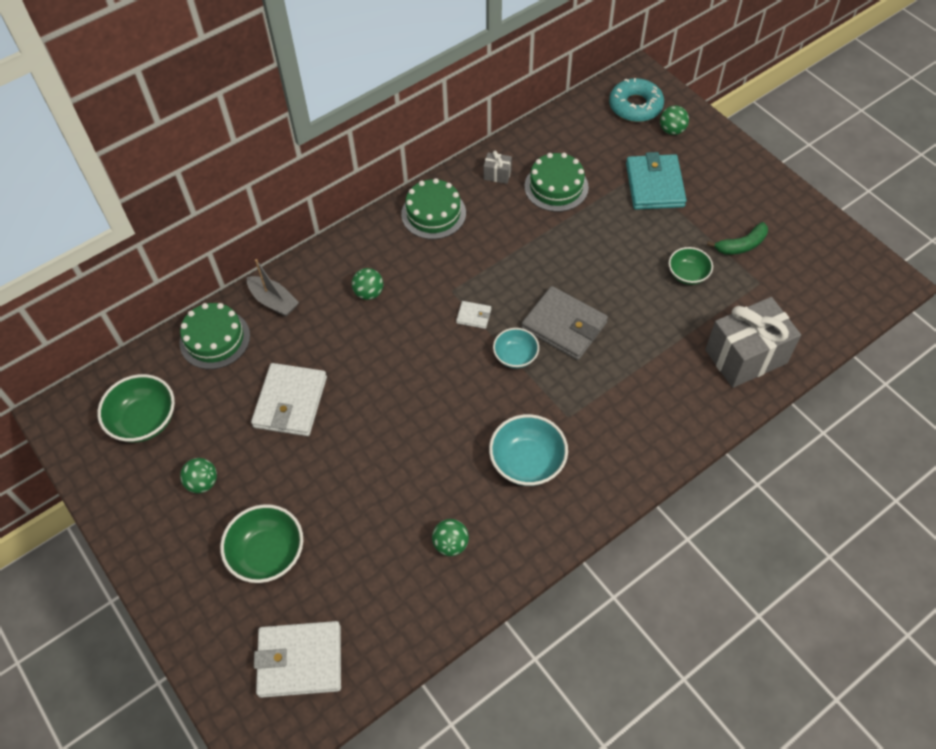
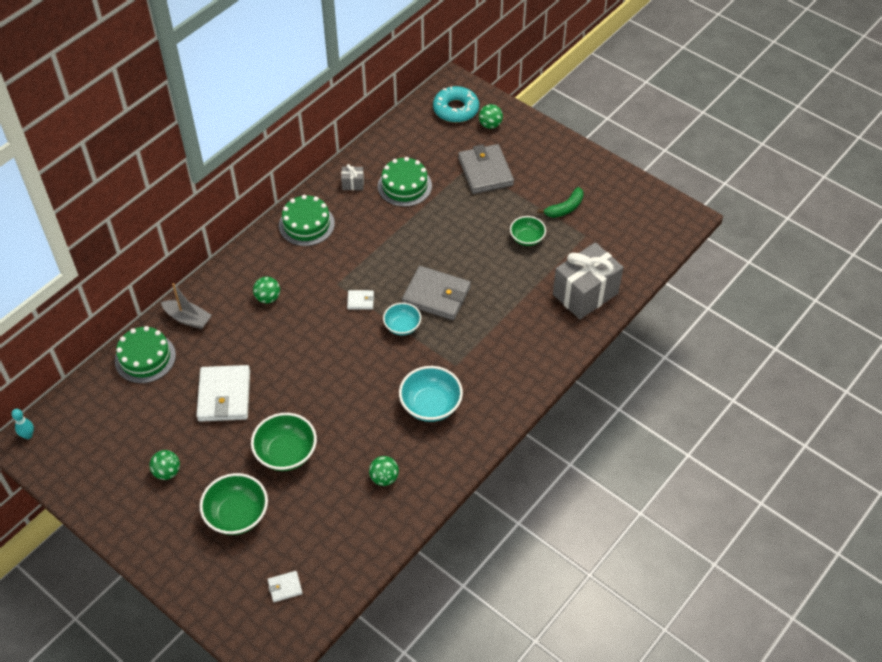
camera: 15 degrees left, 5 degrees down
(64, 406) = (28, 435): none -> turquoise bowling pin
(144, 420) = (103, 433): green bowl -> green bowl (286, 453)
(300, 660) = (285, 587): white wallet -> white wallet, size x0.46
(654, 185) = (485, 172): turquoise wallet -> grey wallet

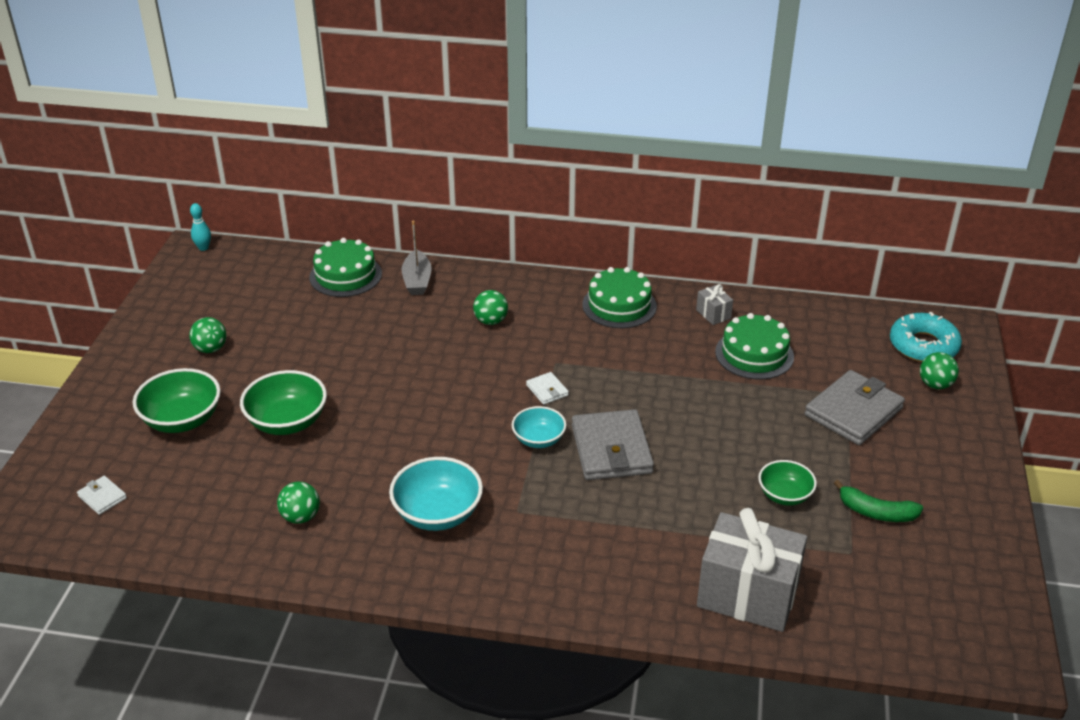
camera: 60 degrees right, 15 degrees down
(224, 396) = (334, 346): white wallet -> none

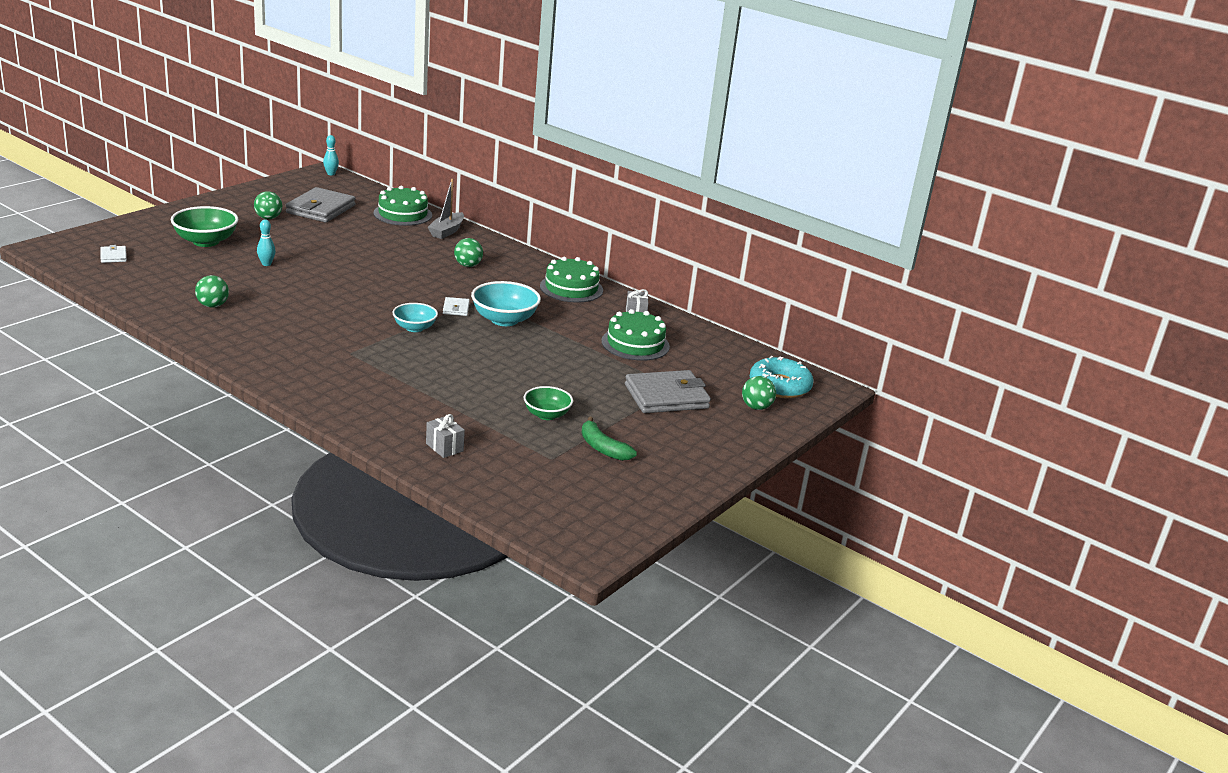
camera: 25 degrees right, 10 degrees down
(287, 422) = (266, 264): green bowl -> turquoise bowling pin
(437, 514) = (297, 335): turquoise bowl -> turquoise bowl (504, 320)
(611, 449) = (457, 350): grey wallet -> grey wallet (320, 209)
(747, 595) = (444, 447): grey gift -> grey gift, size x0.43

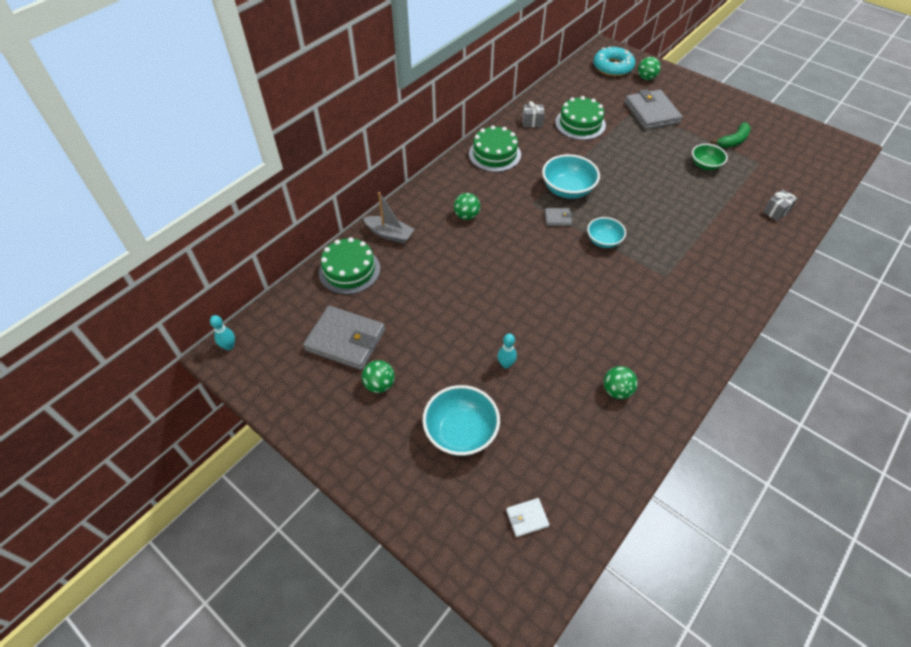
camera: 85 degrees left, 25 degrees up
(206, 241) = (461, 432): green bowl -> turquoise bowl
(456, 308) = (557, 218): white wallet -> grey wallet

